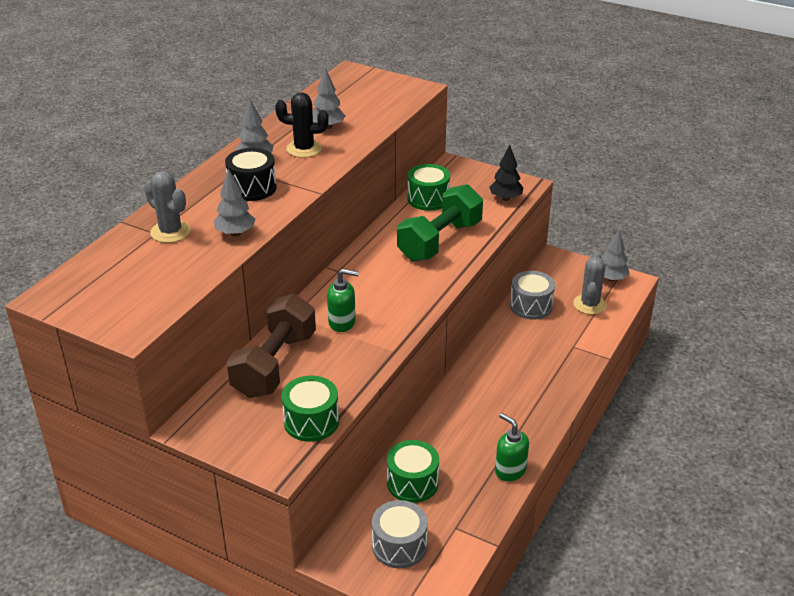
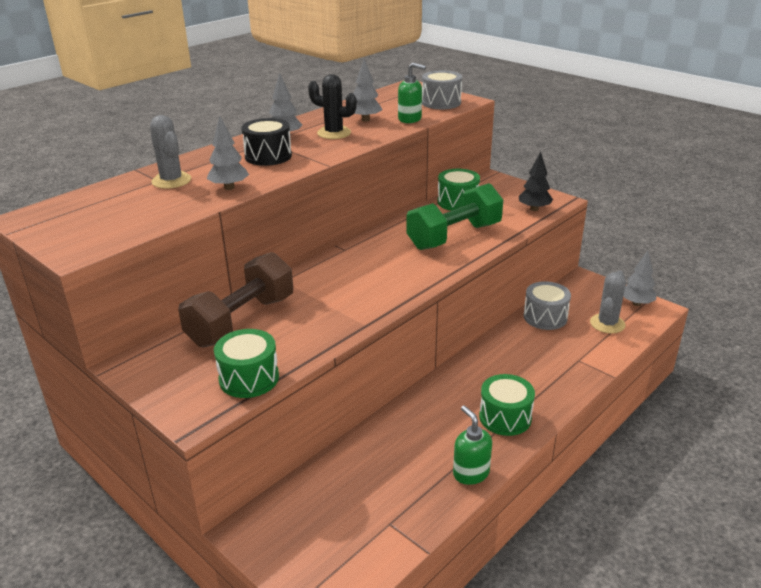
camera: 15 degrees right, 5 degrees down
(342, 322) = (326, 293): green soap dispenser -> green soap dispenser (410, 119)
(399, 546) = (321, 531): grey drum -> grey drum (441, 102)
(412, 483) = (361, 467): green drum -> green drum (505, 417)

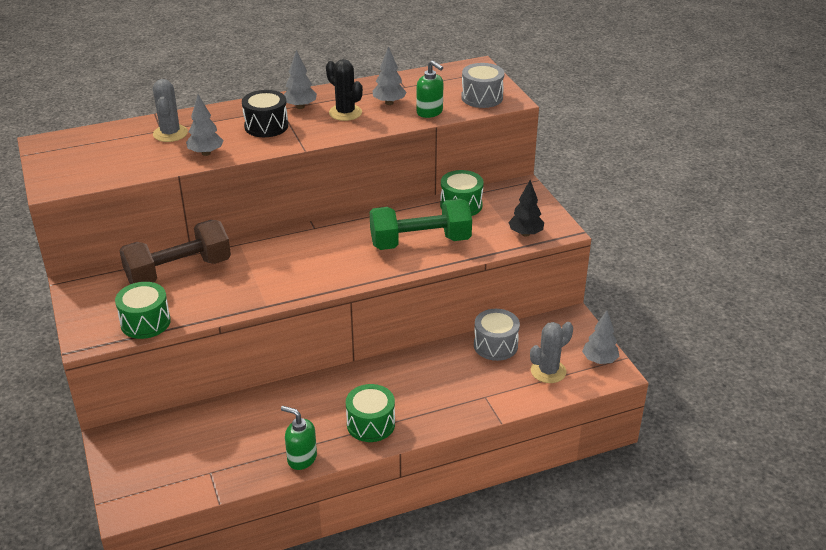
camera: 25 degrees right, 5 degrees up
(470, 473) = (301, 458): green soap dispenser -> green soap dispenser turned 60 degrees counterclockwise

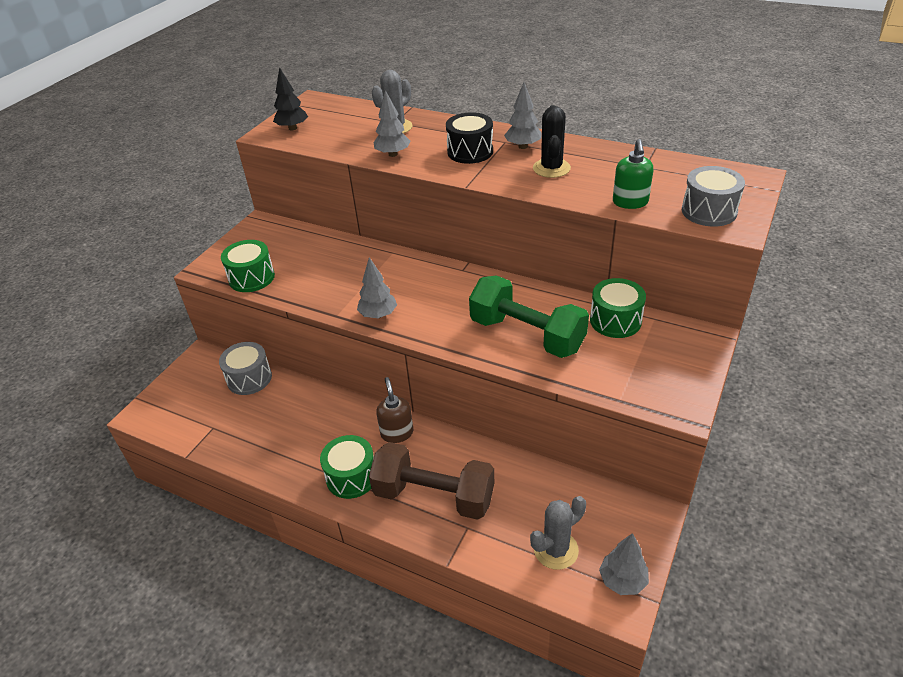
camera: 50 degrees right, 5 degrees up
(179, 271) = (325, 251): brown dumbbell -> brown dumbbell (434, 496)
(301, 458) = (273, 465): green soap dispenser -> none
(363, 379) = (397, 433): none -> brown soap dispenser
(389, 103) = (605, 176): grey tree -> grey tree (378, 315)
(495, 345) = (541, 485): grey drum -> grey drum (249, 378)
(525, 234) = (639, 388): black tree -> black tree (292, 128)
(548, 371) = (556, 550): grey cactus -> grey cactus turned 45 degrees counterclockwise

